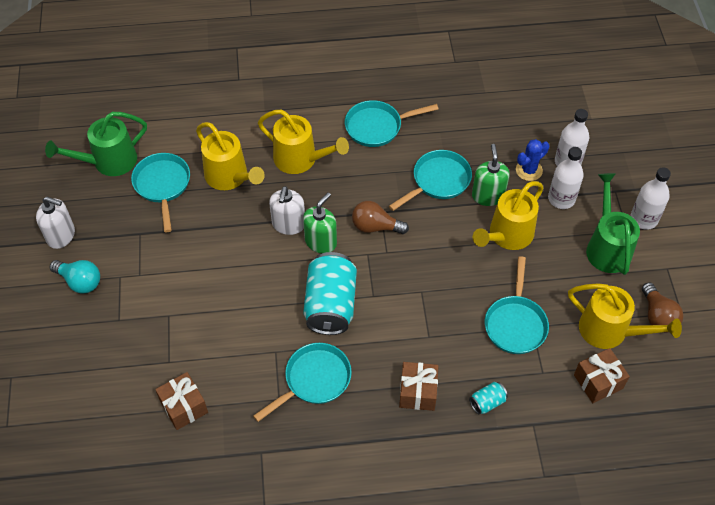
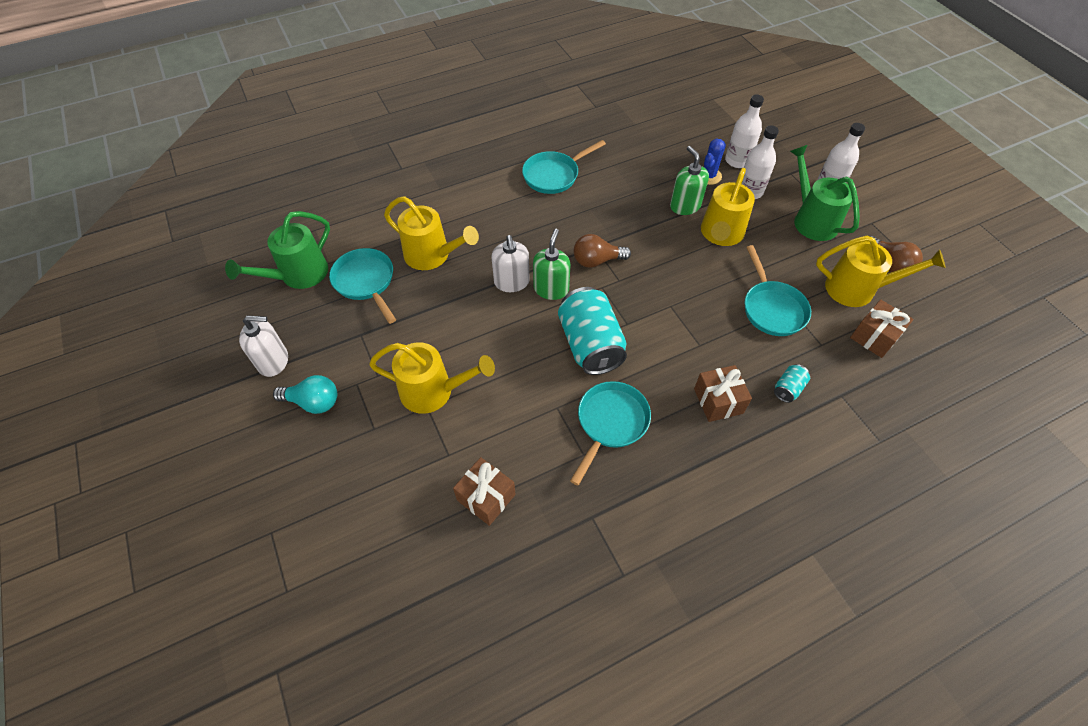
camera: 20 degrees left, 0 degrees up
(301, 159) = (495, 221): yellow watering can -> yellow watering can (434, 391)
(438, 181) = (634, 206): turquoise pan -> none

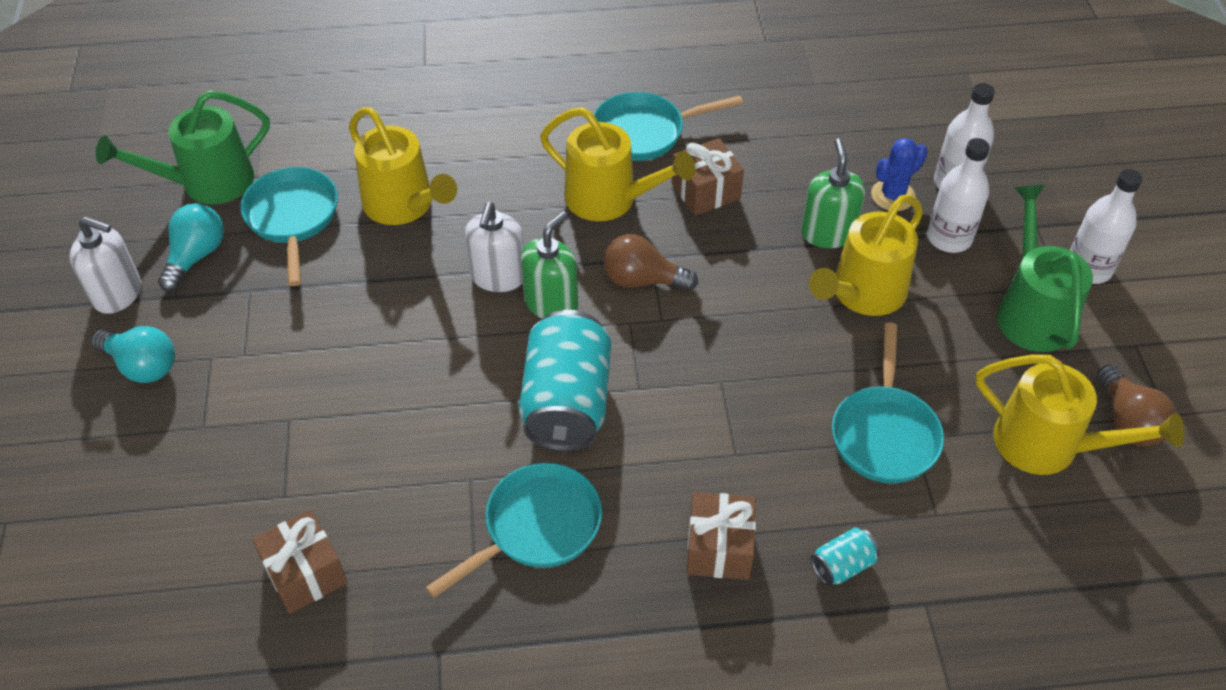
camera: 20 degrees right, 5 degrees down
(314, 323) = (196, 256): none -> turquoise light bulb
(434, 391) = (309, 401): yellow watering can -> yellow watering can (610, 199)
(874, 337) = (1035, 530): brown gift -> brown gift (705, 191)

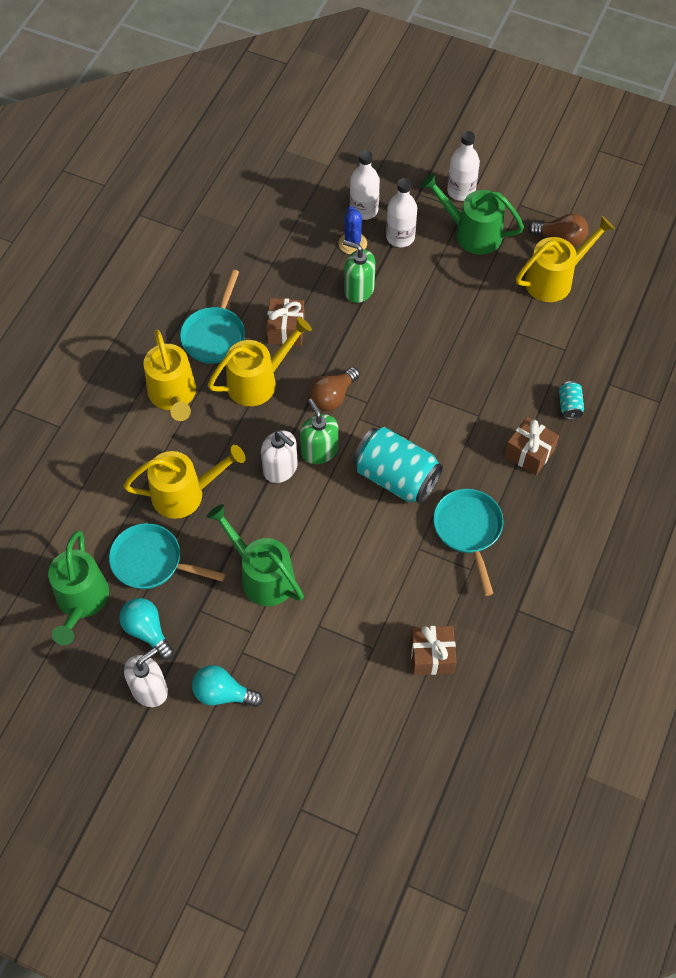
camera: 60 degrees left, 10 degrees up
(142, 365) = (223, 693): turquoise light bulb -> turquoise light bulb turned 135 degrees counterclockwise
(331, 328) = (261, 575): none -> green watering can
(862, 294) = (412, 299): yellow watering can -> yellow watering can (173, 396)
(884, 433) = (506, 343): turquoise pan -> none

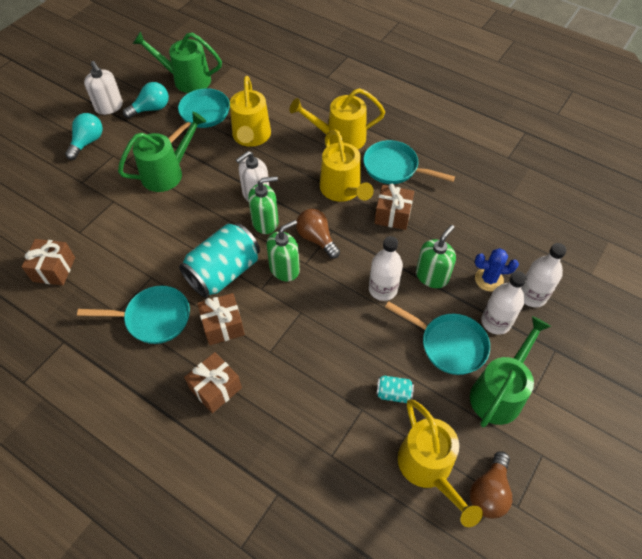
camera: 100 degrees right, 5 degrees down
(378, 420) = (284, 268): none -> green soap dispenser
(433, 271) = (449, 345): none -> turquoise pan
(461, 191) = (560, 393): white bottle -> white bottle (383, 289)
(461, 462) = (223, 326): none -> brown gift
(569, 405) = (260, 442): turquoise can -> turquoise can (393, 393)

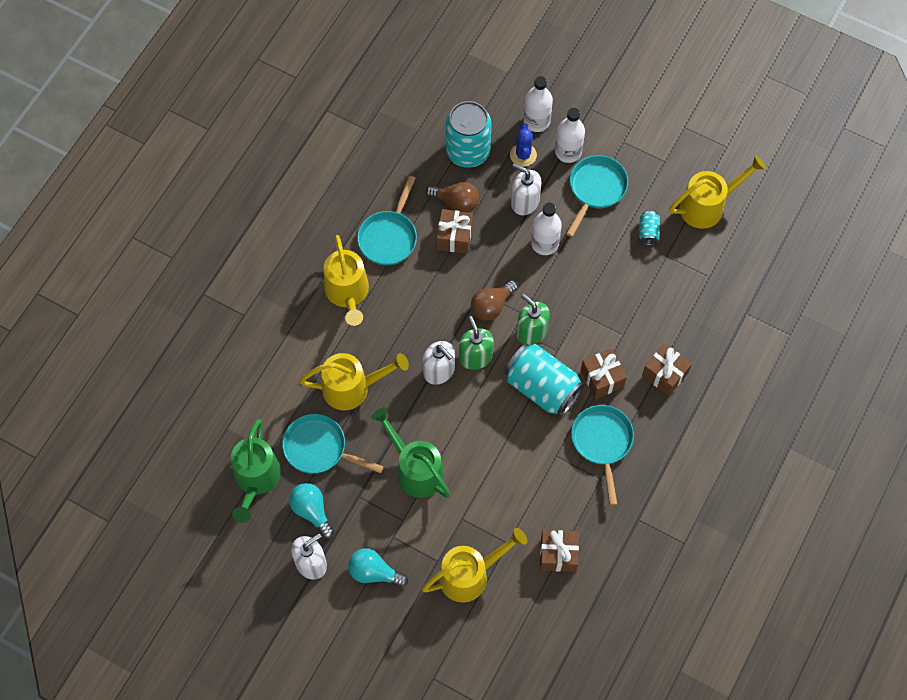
camera: 95 degrees left, 10 degrees up
(343, 190) = (425, 285): yellow watering can -> yellow watering can (470, 575)
(432, 276) = (525, 202): green soap dispenser -> white soap dispenser
(489, 232) = (468, 151): none -> turquoise can
(489, 491) = (718, 165): brown light bulb -> brown light bulb (456, 202)
(499, 392) = (635, 153): green watering can -> none

